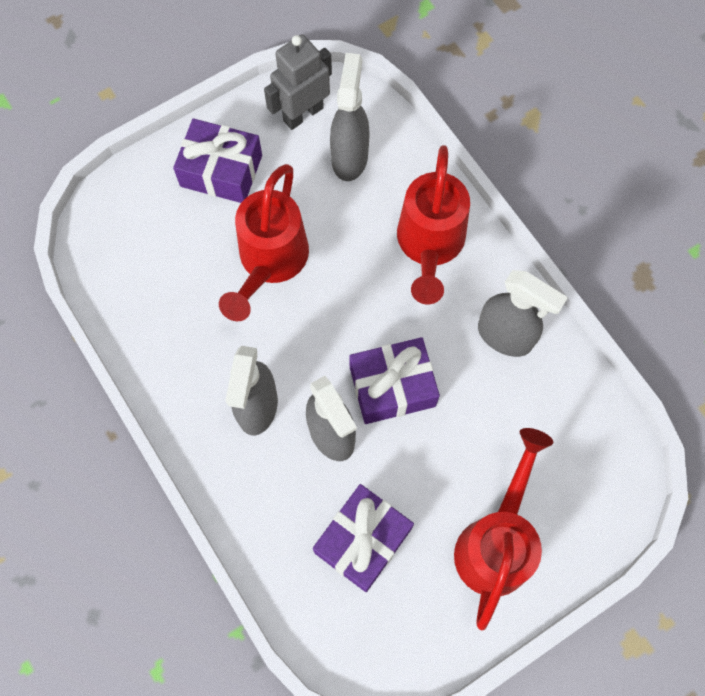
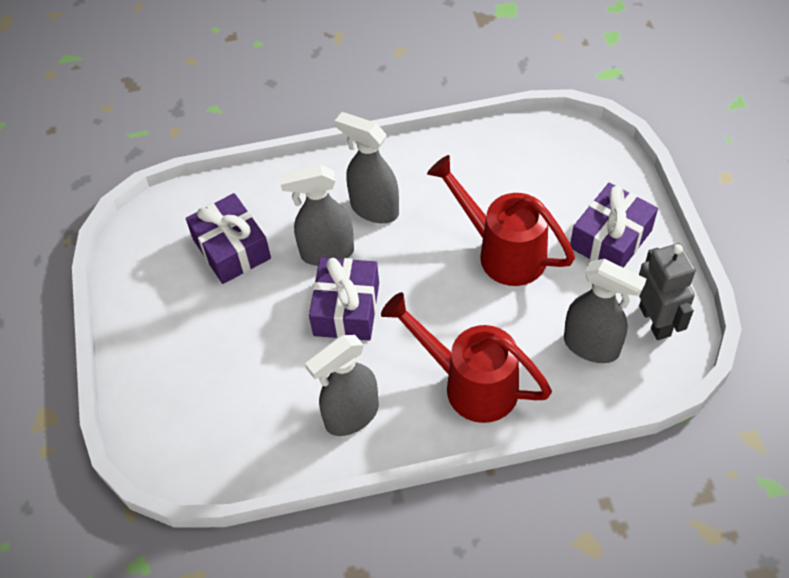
camera: 115 degrees right, 15 degrees down
(497, 541) = (179, 342): red watering can -> none

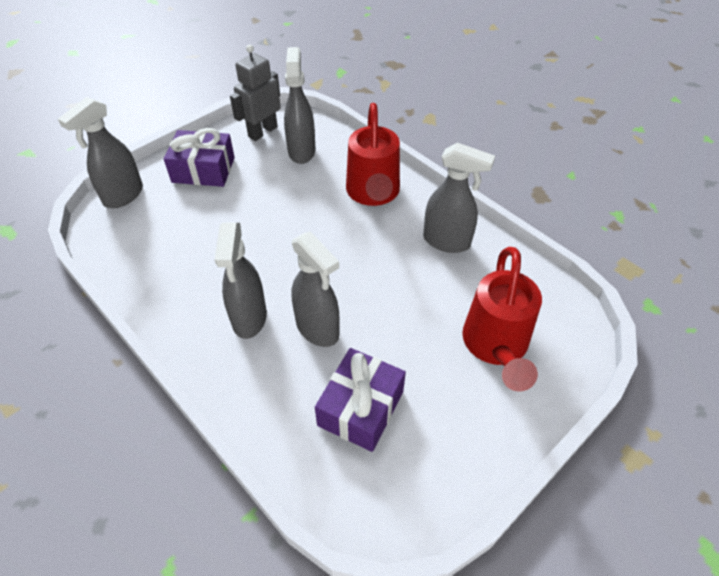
camera: 125 degrees left, 5 degrees down
(346, 309) = (363, 287): purple gift -> none
(502, 251) = (248, 220): red watering can -> red watering can (496, 347)
(605, 161) = (123, 196): none -> grey spray bottle

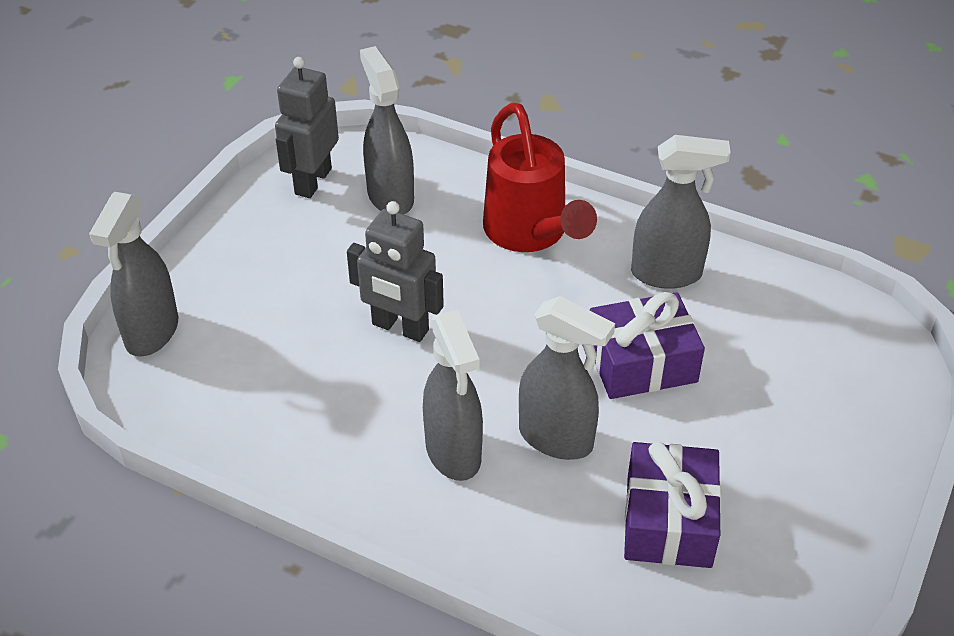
camera: 20 degrees left, 5 degrees down
(203, 170) = (255, 262): purple gift -> purple gift (641, 362)
(262, 231) = (400, 328): none -> grey robot
(496, 347) = (798, 394): red watering can -> none

